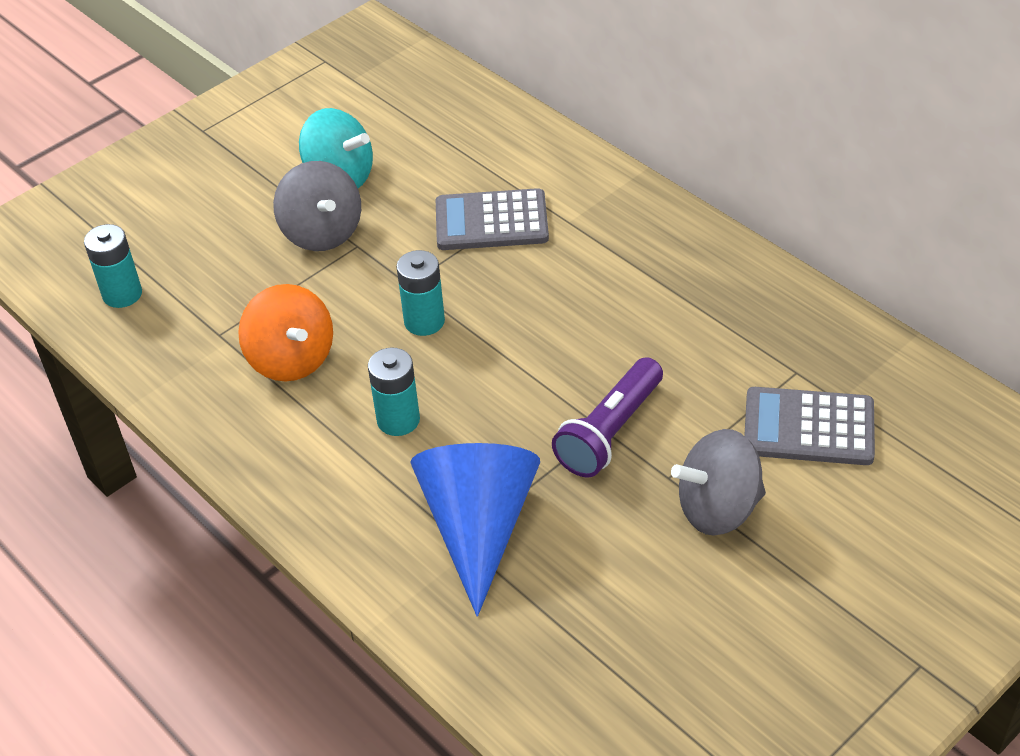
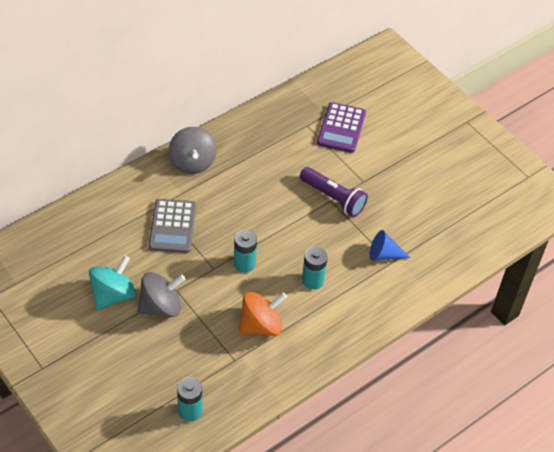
camera: 90 degrees left, 5 degrees up
(478, 526) = (384, 254): blue cone -> blue cone, size x0.53
(718, 508) = (383, 167): grey spinning top -> grey spinning top (192, 162)
(808, 427) = (341, 128): grey calculator -> purple calculator

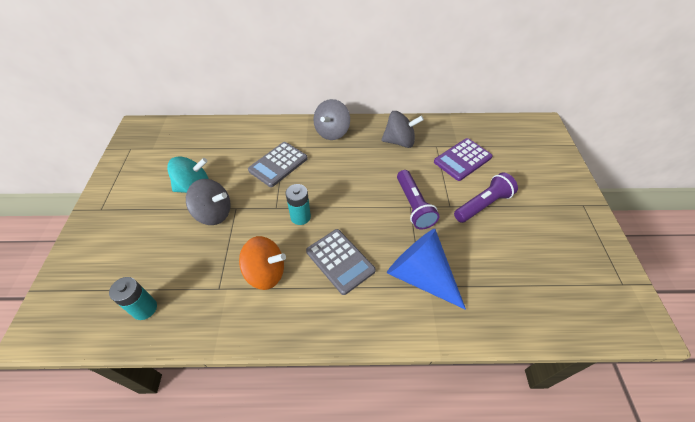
camera: 40 degrees right, 0 degrees up
(269, 138) = (399, 141): none -> grey spinning top
(313, 280) = (340, 261): turquoise battery -> grey calculator
(384, 254) = (420, 275): blue cone -> blue cone, size x1.90
(389, 165) = (483, 205): none -> purple flashlight

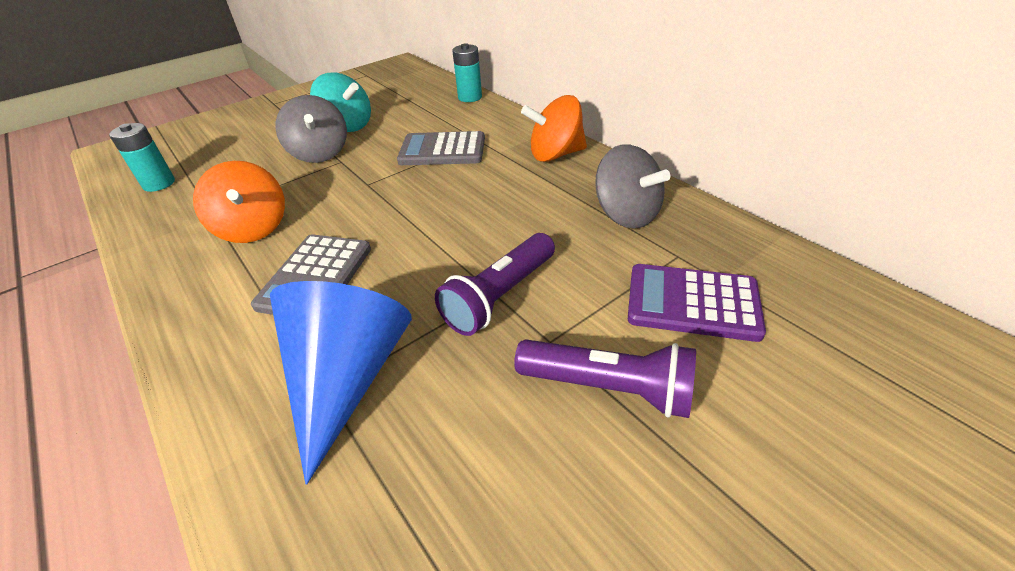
camera: 55 degrees right, 10 degrees down
(300, 217) = (368, 207): turquoise battery -> turquoise battery (470, 97)
(332, 132) = (555, 154): grey spinning top -> orange spinning top

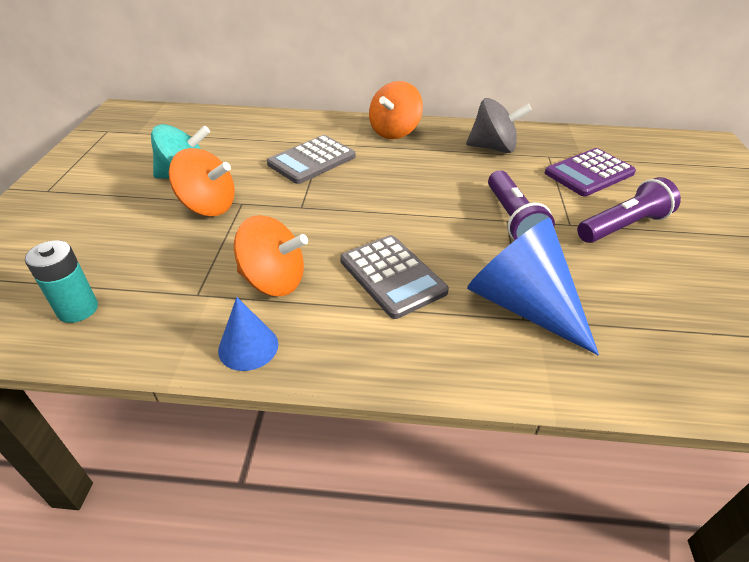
camera: 50 degrees left, 0 degrees up
(164, 263) = (248, 347): none -> blue cone
(320, 153) = (208, 206): grey spinning top -> orange spinning top
(470, 97) = (255, 116): turquoise battery -> none

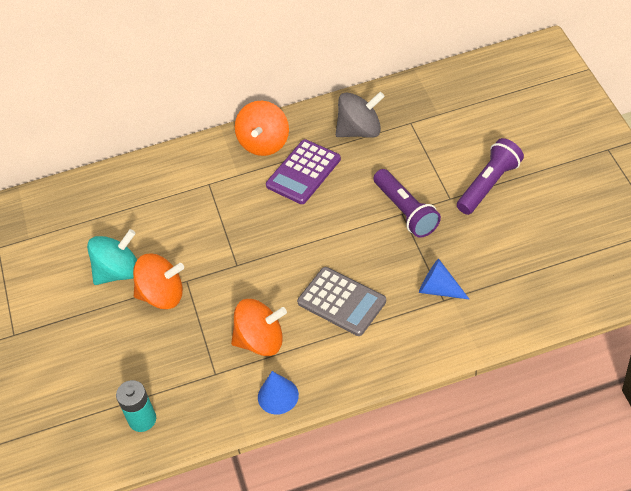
camera: 15 degrees left, 10 degrees up
(311, 160) = (212, 209): grey calculator -> none
(522, 304) = (439, 289): blue cone -> blue cone, size x0.53
(589, 173) = (449, 132): purple calculator -> purple calculator (303, 172)

